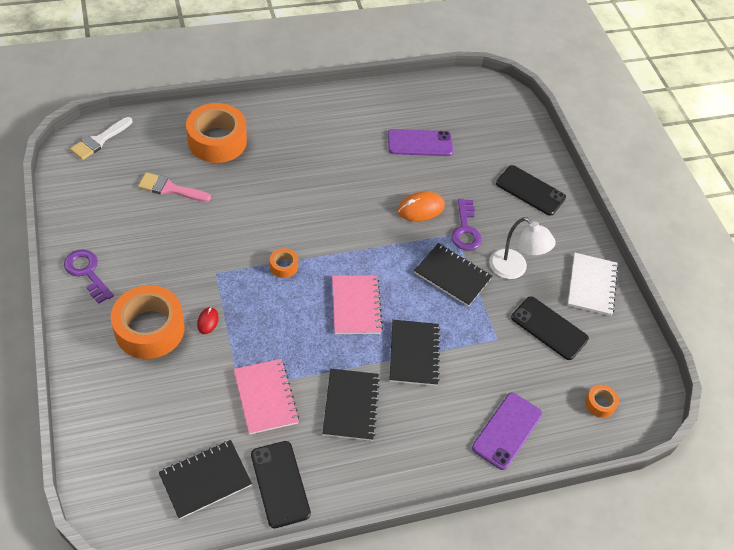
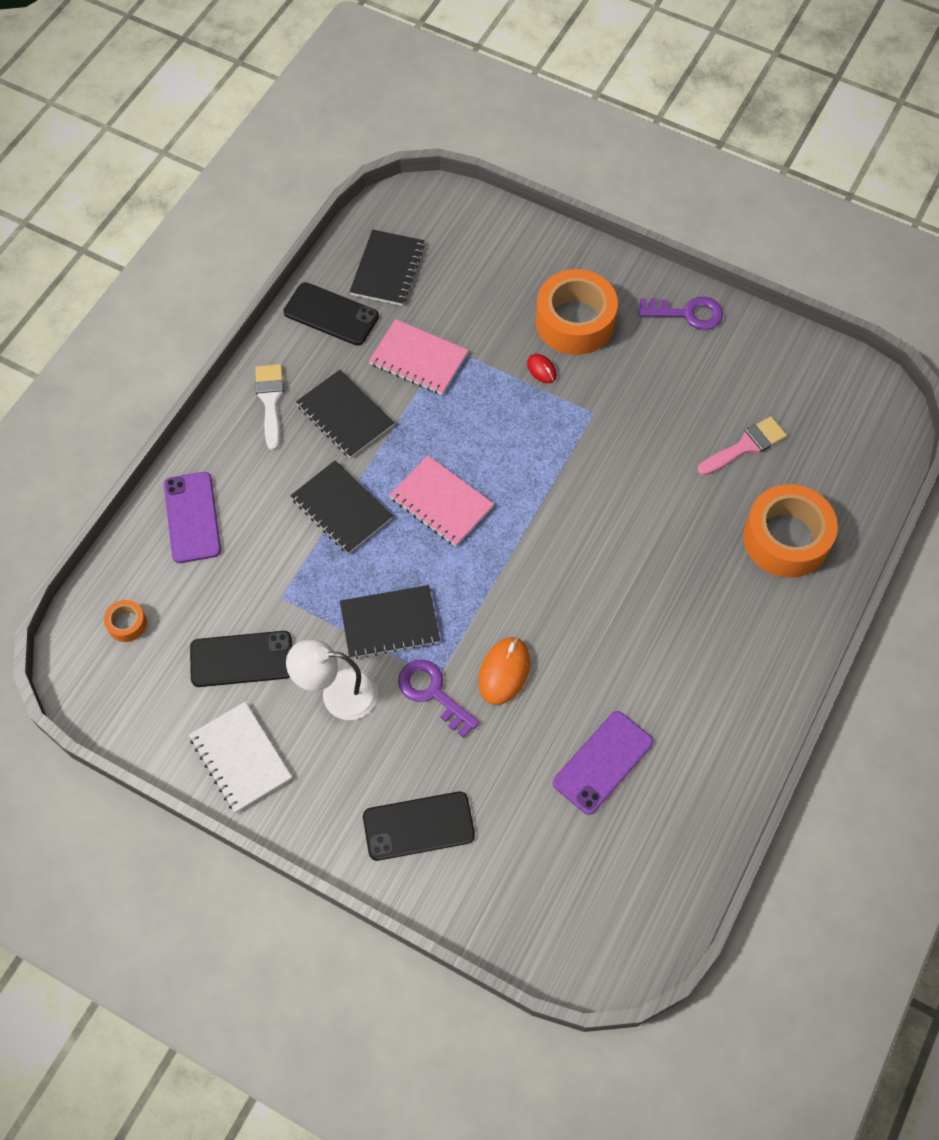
camera: 140 degrees right, 10 degrees up
(99, 140) = (876, 426): white brush -> white brush (270, 401)
(284, 266) = (548, 476): orange tape -> none

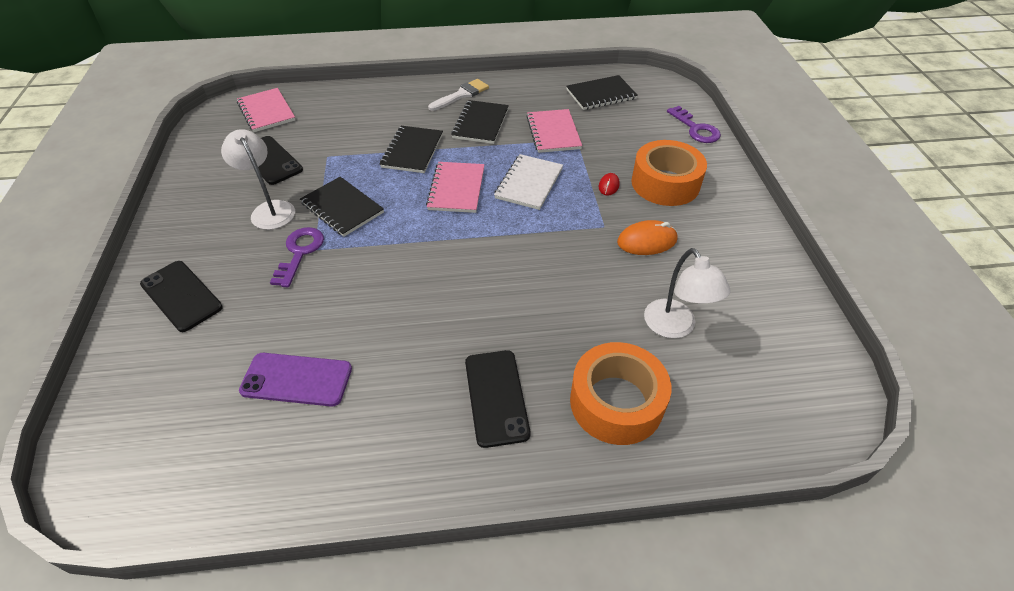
camera: 55 degrees right, 15 degrees down
(127, 624) = (266, 112): orange tape -> pink notebook
(192, 517) = (356, 103): purple phone -> none
(240, 758) = (196, 190): white notebook -> white notebook (529, 183)
(331, 314) = (544, 89): black phone -> black phone (496, 397)
(504, 672) = (343, 281): orange mouse -> orange mouse (647, 241)
(687, 313) = (746, 234): purple key -> purple key (695, 129)
(745, 446) = (675, 327): pink brush -> white lamp

